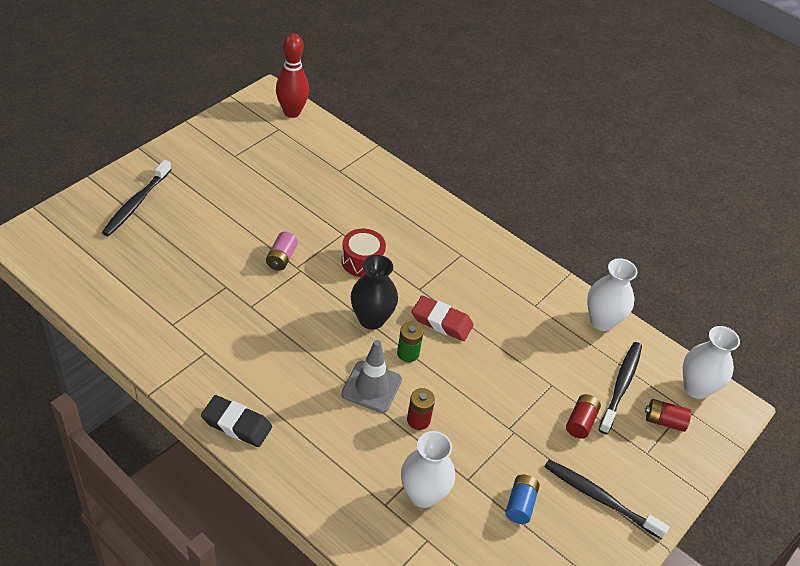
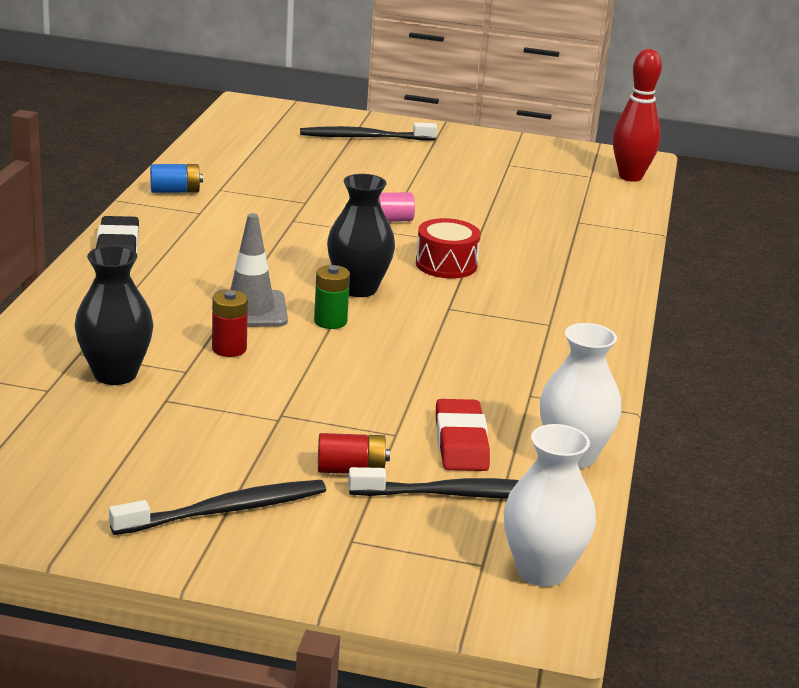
camera: 65 degrees right, 20 degrees down
(423, 494) = (115, 374): white vase -> black vase
(442, 322) = (411, 333): red eraser -> red eraser (461, 442)
(520, 504) = (158, 446): blue battery -> blue battery (175, 191)
(600, 498) = (224, 511): black toothbrush -> black toothbrush turned 60 degrees clockwise
(664, 421) = (433, 547): red battery -> none

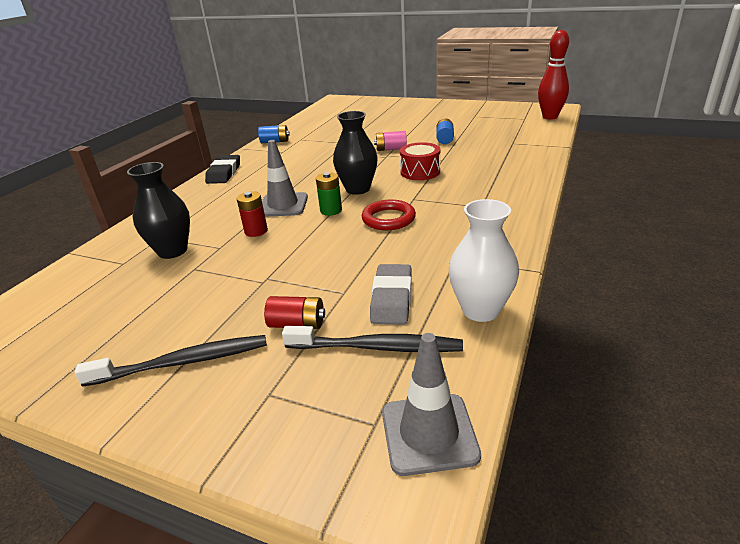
camera: 15 degrees right, 5 degrees up
(365, 137) = (394, 109): black toothbrush -> none
(422, 337) = (388, 219): none -> red ring
(461, 442) = (392, 299): red eraser -> grey eraser
(469, 207) = (444, 139): none -> blue battery
(541, 571) = (429, 433): white vase -> grey traffic cone

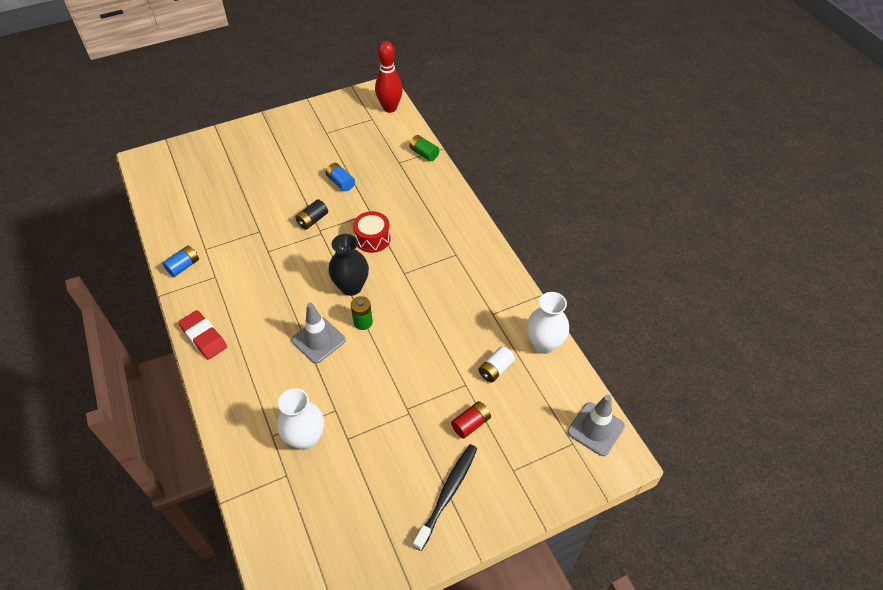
camera: 50 degrees left, 20 degrees up
(172, 251) = (305, 438): black vase -> white vase
(224, 173) = (204, 337): black eraser -> red eraser
(256, 231) = (338, 378): red battery -> none
(376, 347) = (525, 405): black toothbrush -> none
(388, 219) = (413, 304): red ring -> none
(391, 149) = (312, 220): pink battery -> black battery
(392, 299) = (495, 369): grey eraser -> white battery
(545, 144) = (424, 153): none -> green battery

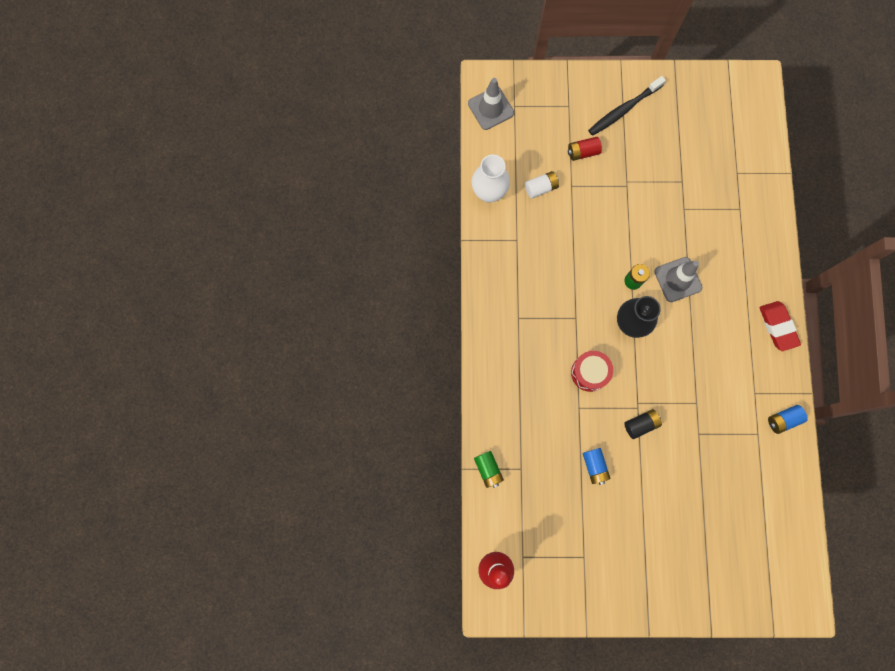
camera: 155 degrees left, 25 degrees up
(305, 438) = (714, 195): white vase -> none

